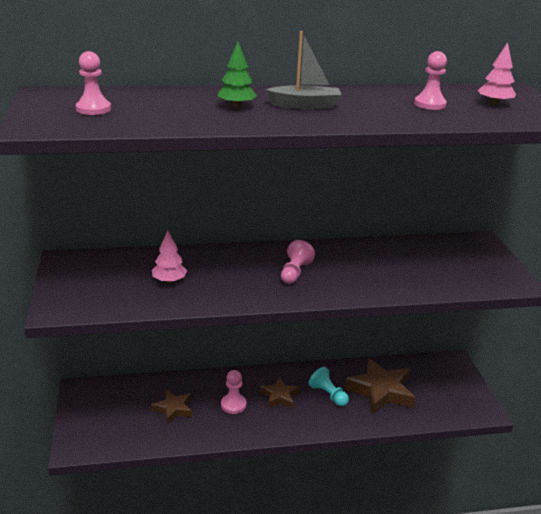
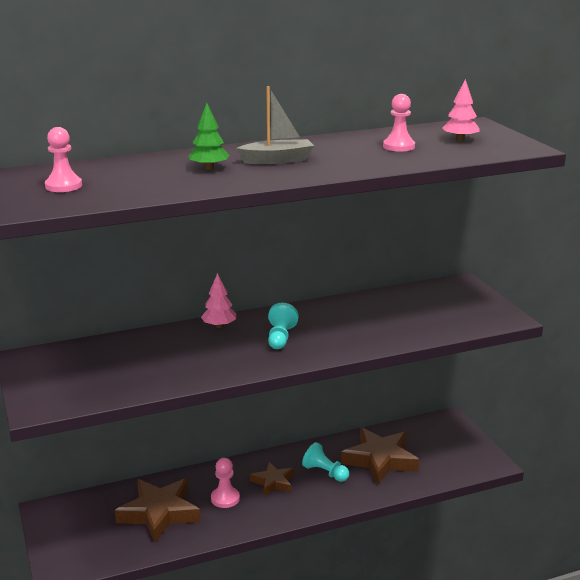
camera: 10 degrees left, 5 degrees down
(169, 280) = (150, 363): pink tree -> pink tree (219, 326)
(173, 409) = (159, 513): brown star -> brown star, size x1.76
(295, 272) = (280, 338): pink pawn -> turquoise pawn

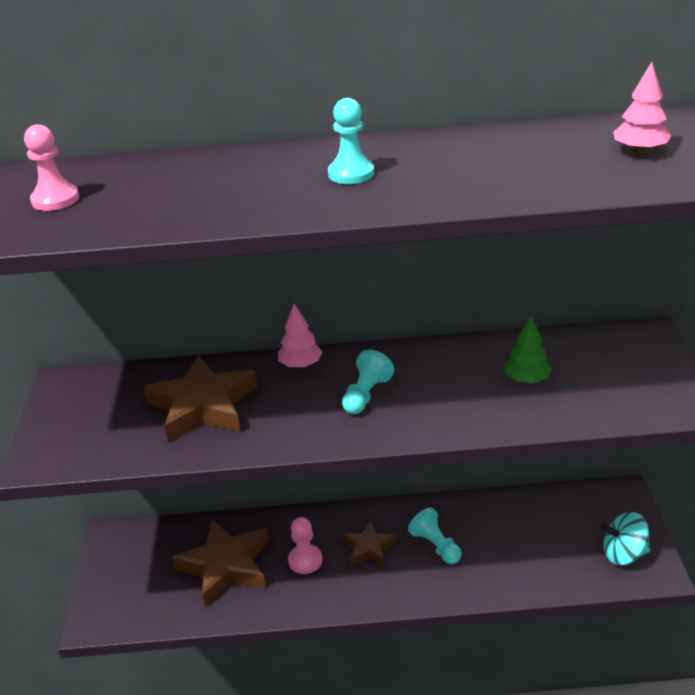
camera: 20 degrees right, 10 degrees up
(209, 168) = (252, 182): green tree -> green tree (526, 379)
(277, 160) = (351, 174): grey boat -> turquoise pawn
(380, 460) = (510, 540): brown star -> brown star (203, 406)
(398, 146) = (538, 159): pink pawn -> none
(464, 456) = (623, 554): none -> turquoise spinning top

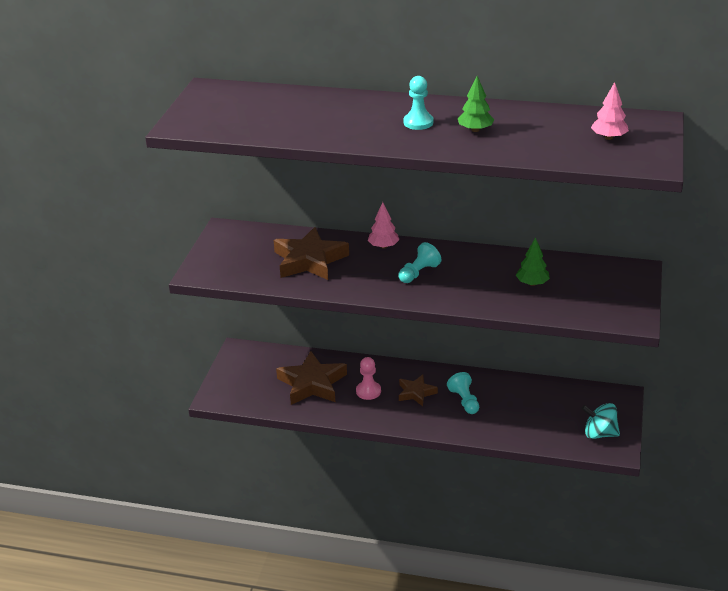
camera: 15 degrees right, 0 degrees up
(55, 200) = (236, 110): pink pawn -> none
(442, 171) = (475, 130): none -> green tree

